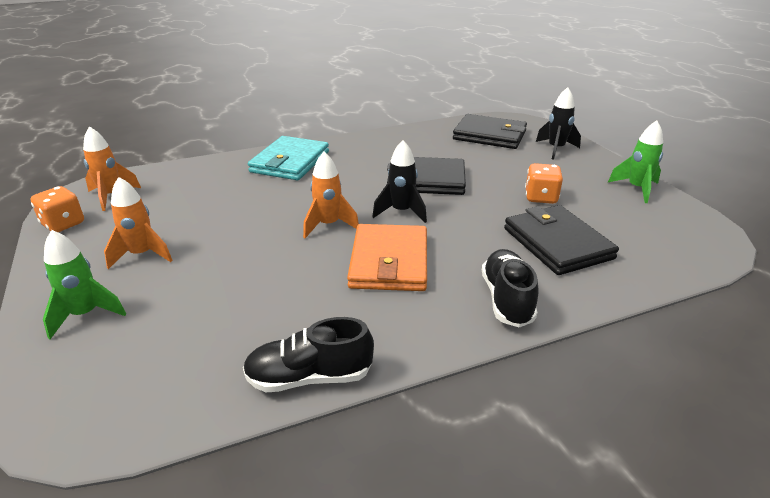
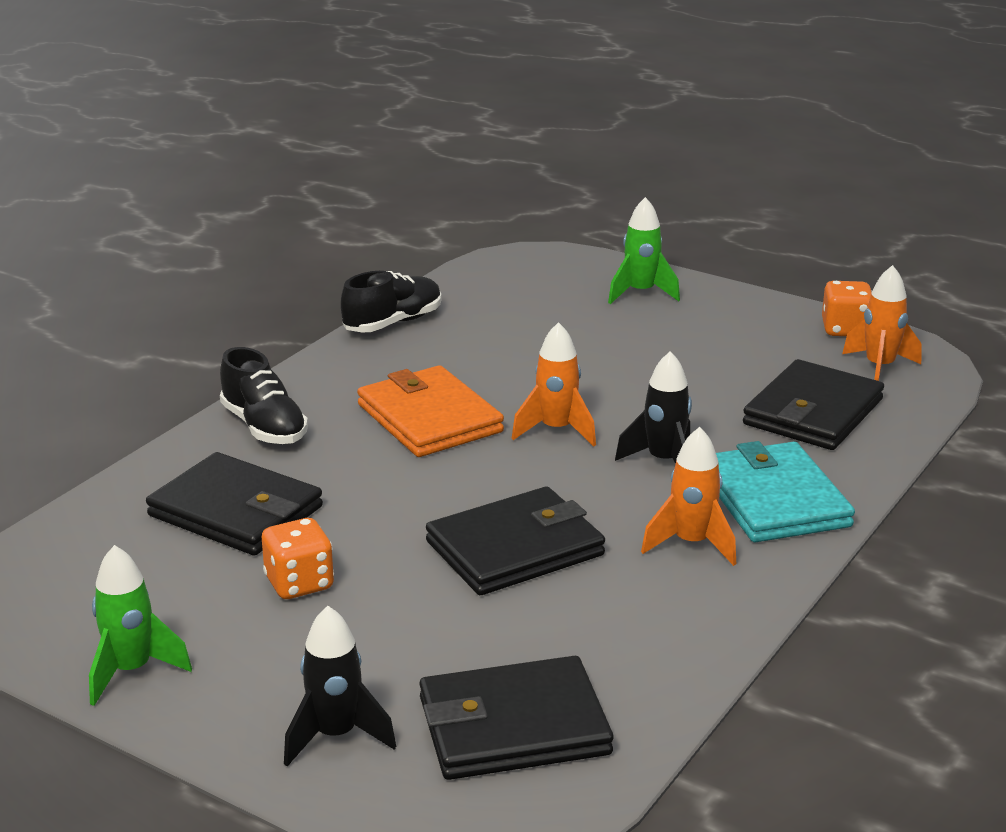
camera: 145 degrees right, 5 degrees down
(142, 255) = (697, 337): orange rocket -> orange rocket (691, 544)
(194, 188) = (813, 412): none -> black wallet
(401, 212) = (488, 480): black rocket -> black rocket (664, 462)

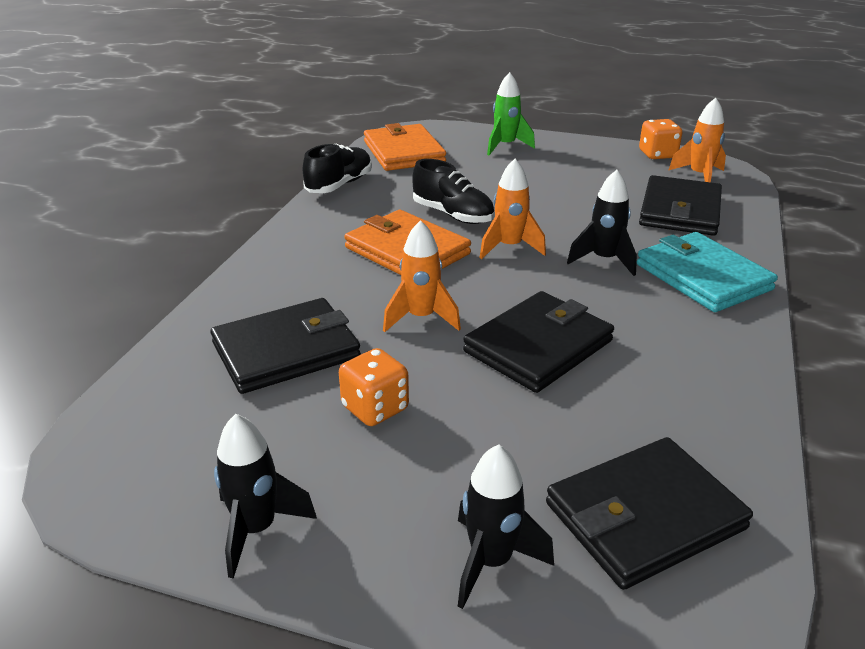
camera: 15 degrees left, 5 degrees up
(131, 671) = (256, 529): green rocket -> black rocket
(236, 511) = (286, 350): black wallet -> black wallet turned 45 degrees counterclockwise
(264, 427) = (277, 275): black shoe -> black shoe (452, 215)
(499, 286) = (404, 152): none -> orange wallet
(691, 544) = (670, 321): orange rocket -> orange rocket (421, 318)

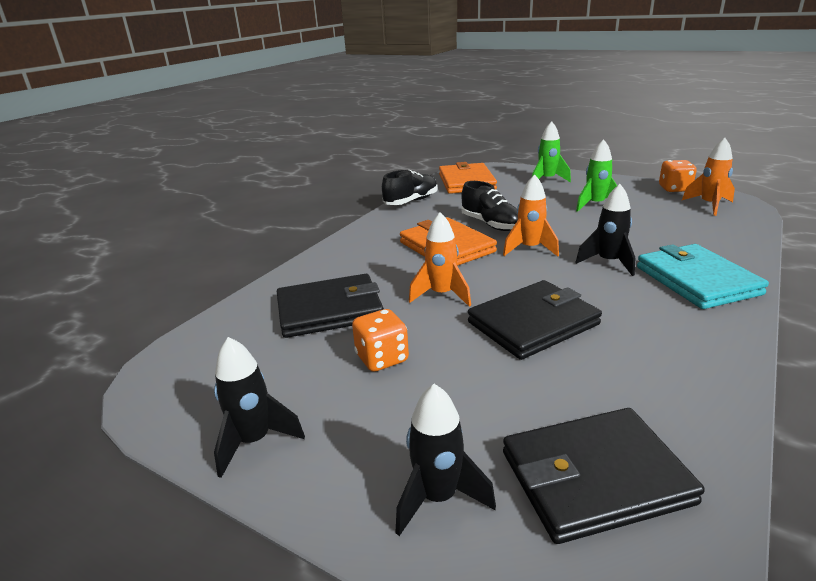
camera: 15 degrees right, 5 degrees down
(572, 181) = (595, 205): none -> green rocket
(680, 211) = (686, 229): black wallet -> none

